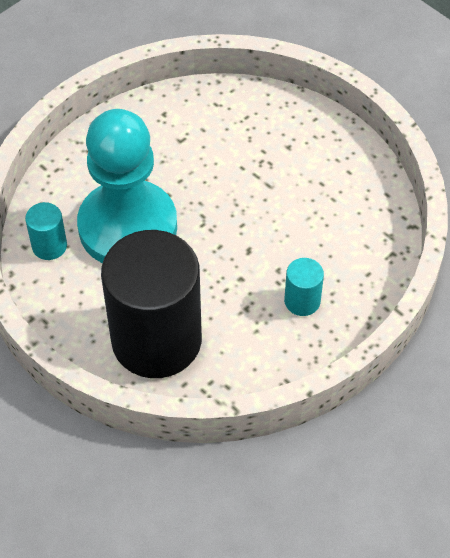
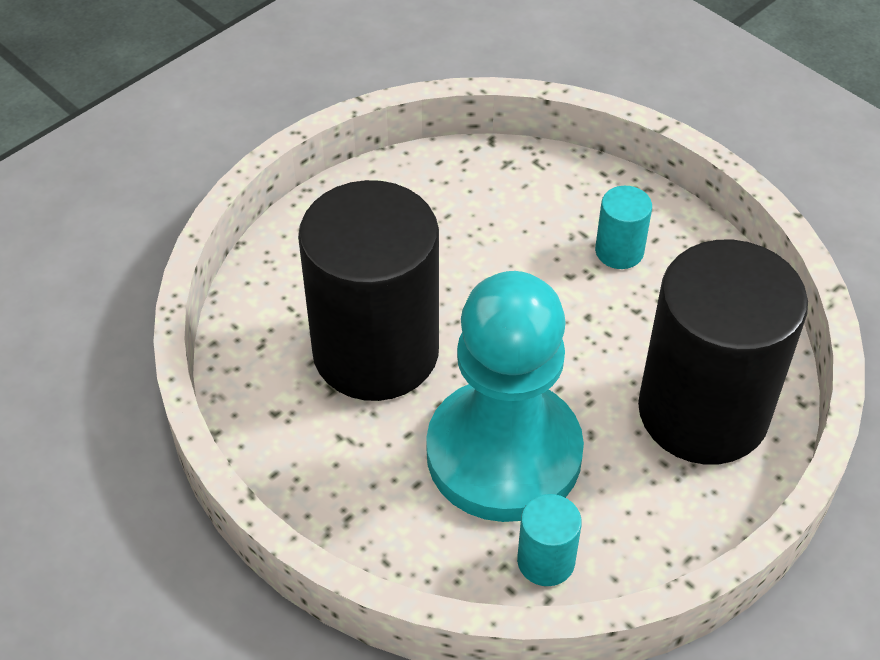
camera: 90 degrees left, 5 degrees down
(210, 161) = (376, 351): none -> black cylinder

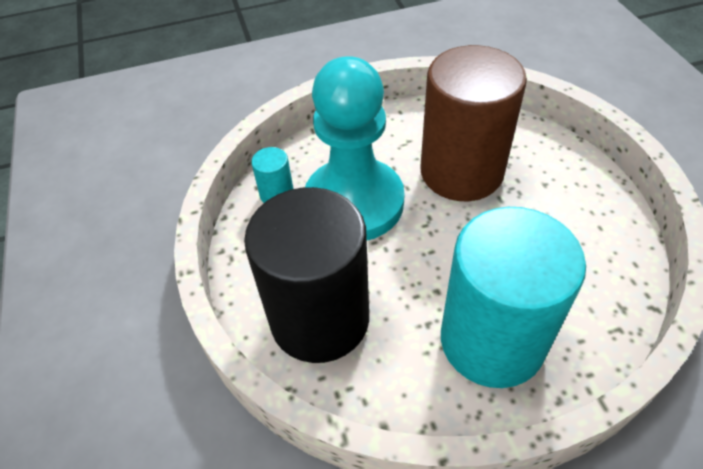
camera: 120 degrees right, 0 degrees up
(376, 351) = (461, 172): black cylinder -> brown cylinder
(619, 251) = (492, 341): turquoise cylinder -> turquoise cylinder, size x2.44

